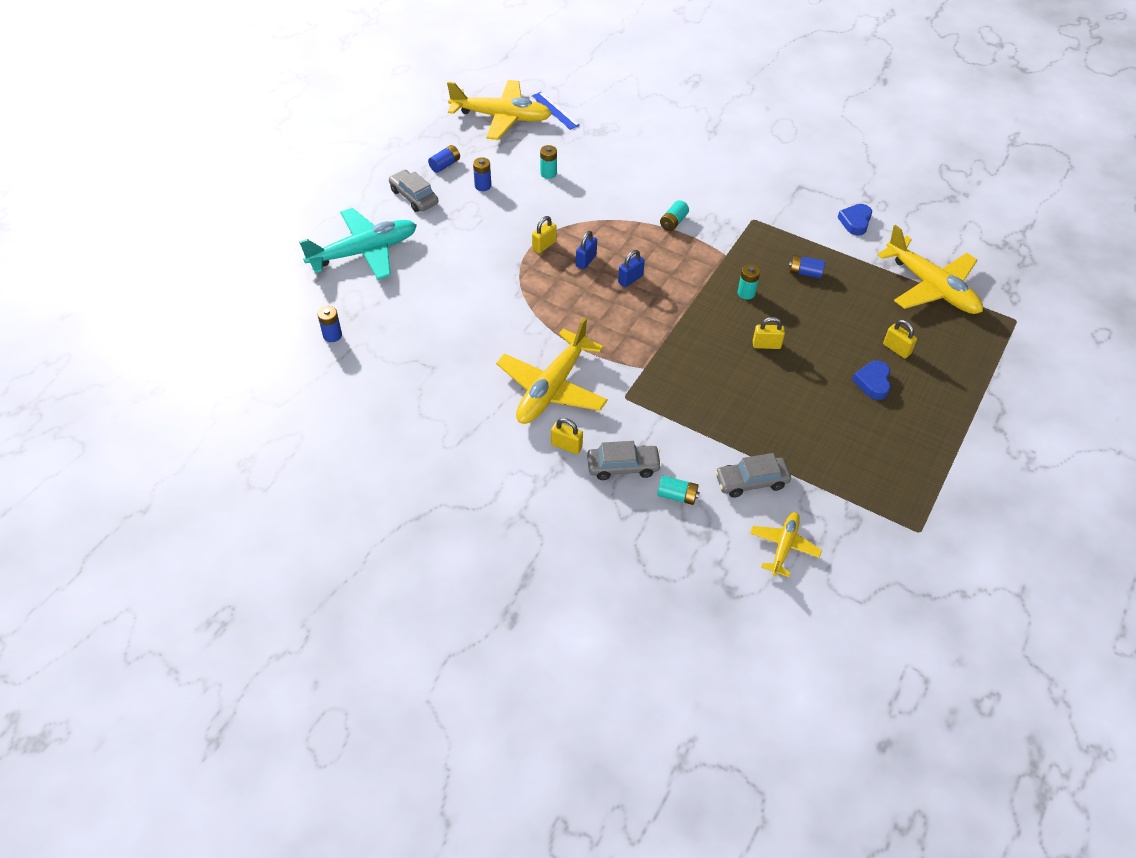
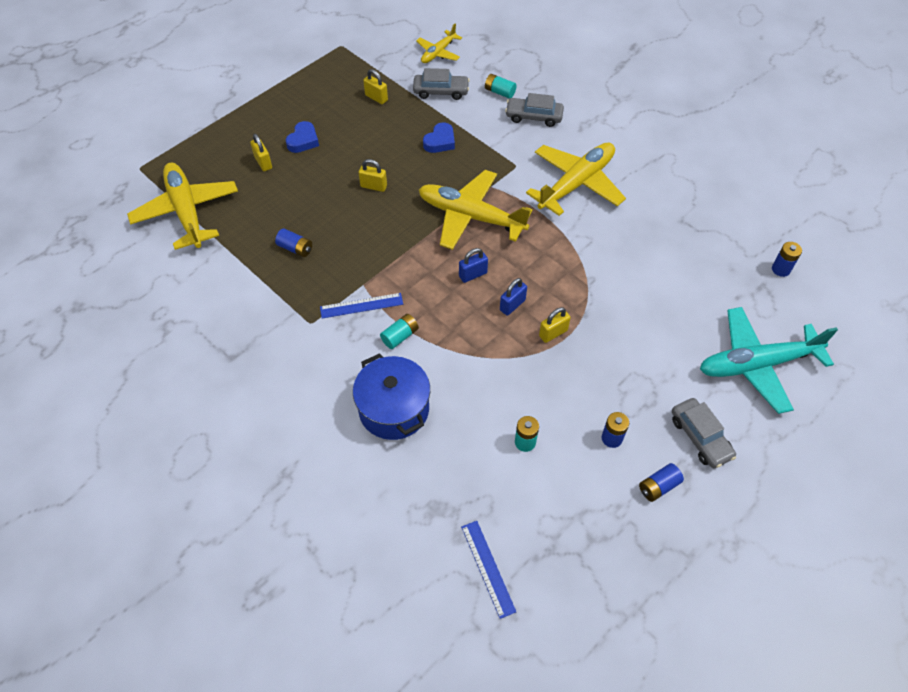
camera: 165 degrees left, 5 degrees up
(501, 117) = (569, 570): yellow plane -> yellow plane (470, 217)
(566, 446) = (574, 138): yellow padlock -> yellow padlock (376, 98)
(655, 176) = (394, 409): none -> blue pot
(718, 238) = (361, 305): none -> blue ruler
(746, 293) = (365, 238): turquoise battery -> none
(855, 222) = (204, 297): blue heart -> blue heart (440, 141)

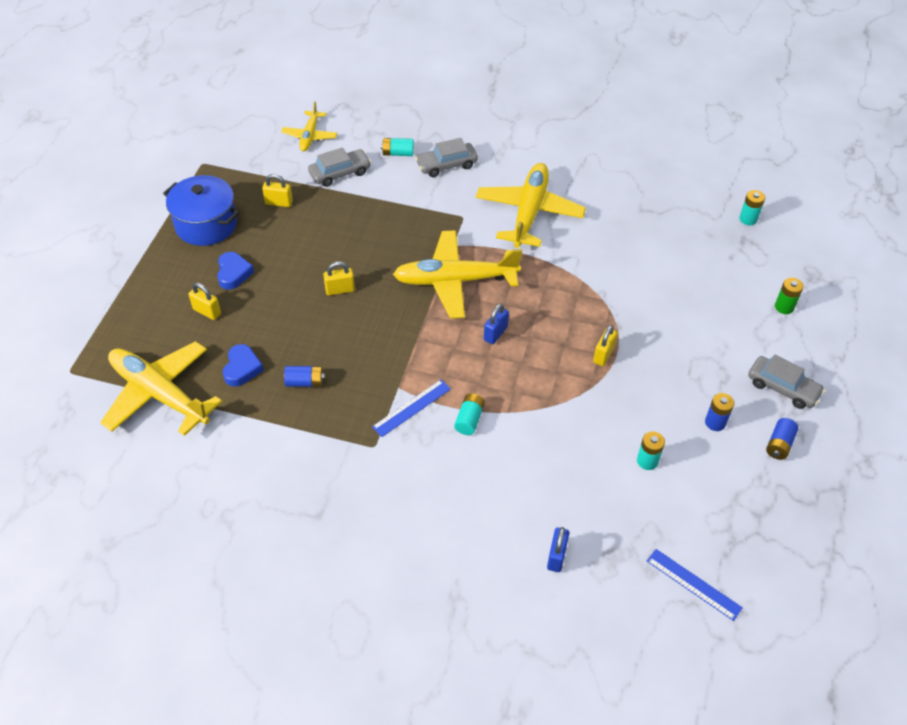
camera: 30 degrees left, 5 degrees down
(394, 409) = (512, 488): blue pot -> blue pot (206, 224)
(440, 141) = (374, 222): blue heart -> blue heart (242, 368)
(512, 305) = (550, 346): blue padlock -> blue padlock (556, 556)
(757, 364) = (784, 307): turquoise plane -> green battery
(781, 269) = (748, 219): blue battery -> turquoise battery

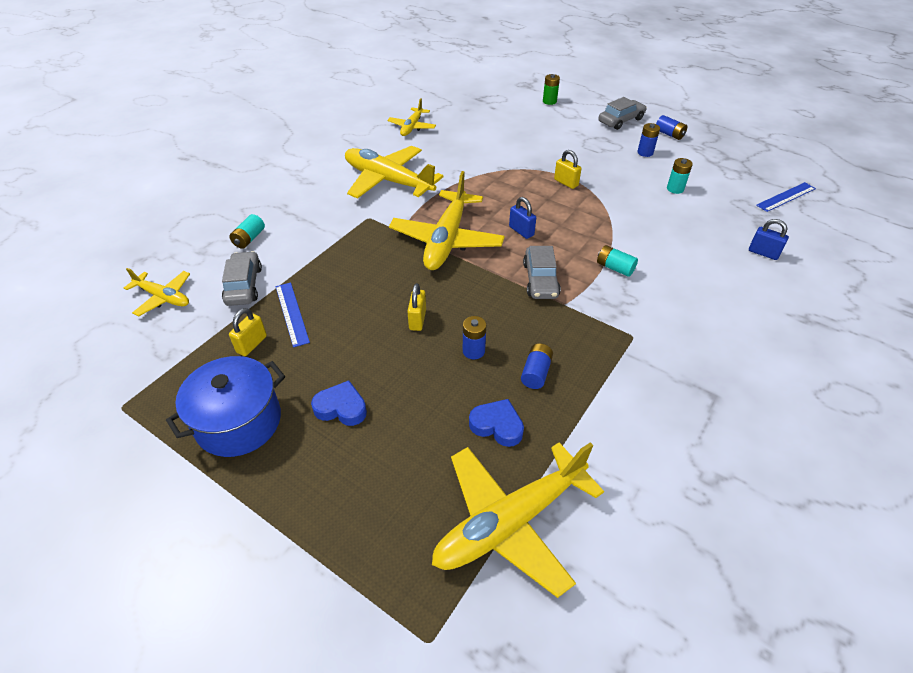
camera: 70 degrees left, 5 degrees down
(207, 311) = (391, 446): yellow padlock -> none
(316, 335) = (473, 351): none -> blue battery
(411, 408) = (592, 300): blue ruler -> blue ruler (292, 313)
(446, 165) = (292, 212): grey car -> grey car (540, 280)
(641, 200) = (412, 127): none -> yellow plane
(748, 219) = (460, 92): turquoise battery -> none

